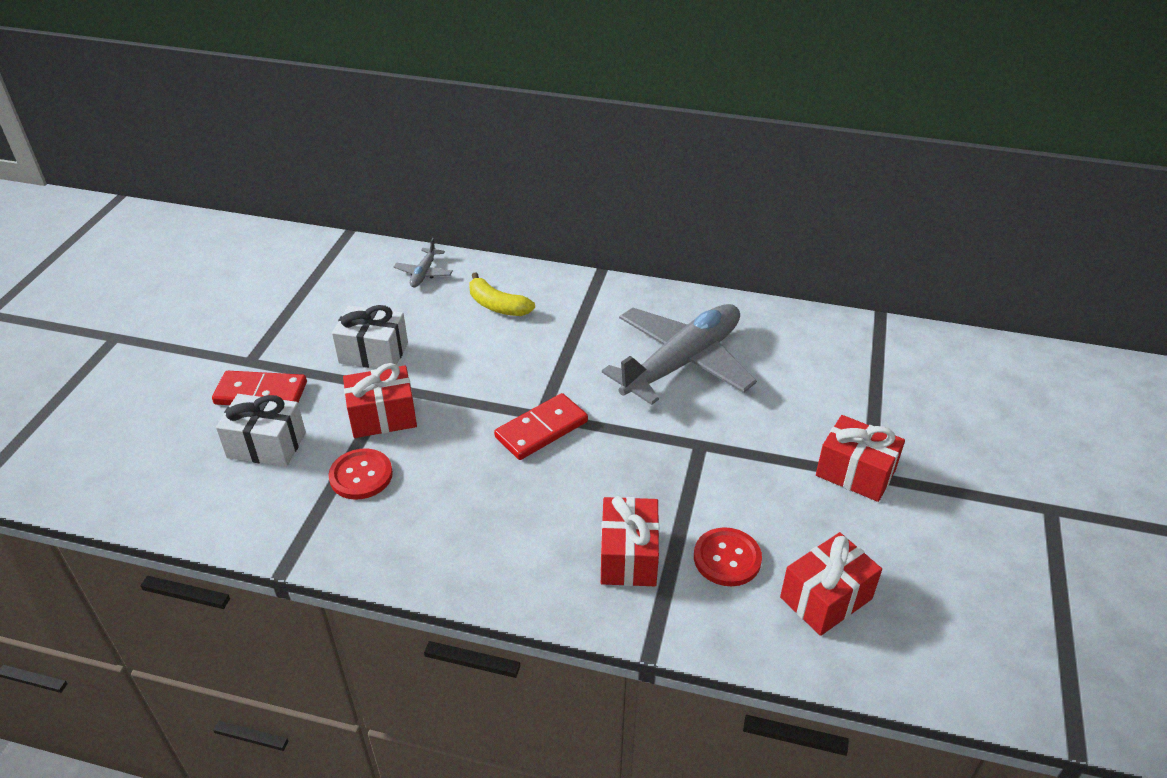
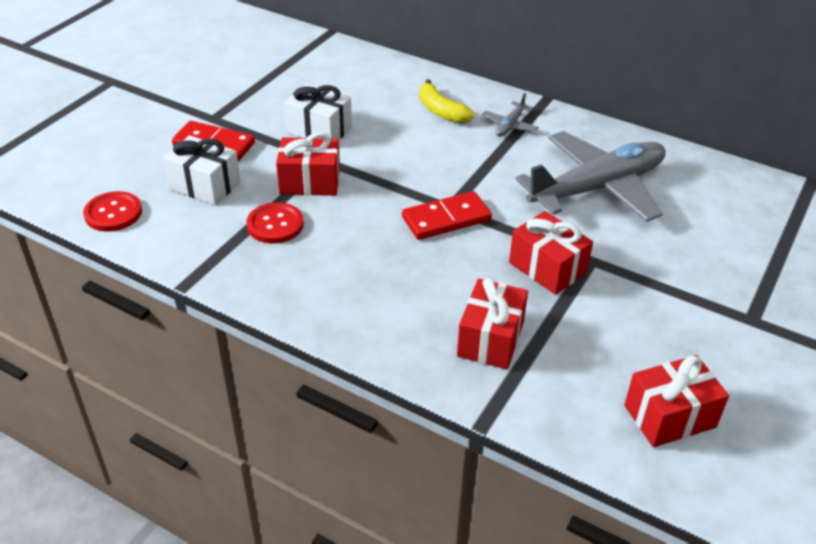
camera: 15 degrees right, 0 degrees up
(424, 273) = (384, 74): grey plane -> grey plane (510, 125)
(727, 558) = (583, 361): red button -> red button (113, 213)
(855, 473) = (737, 314): red gift -> red gift (547, 268)

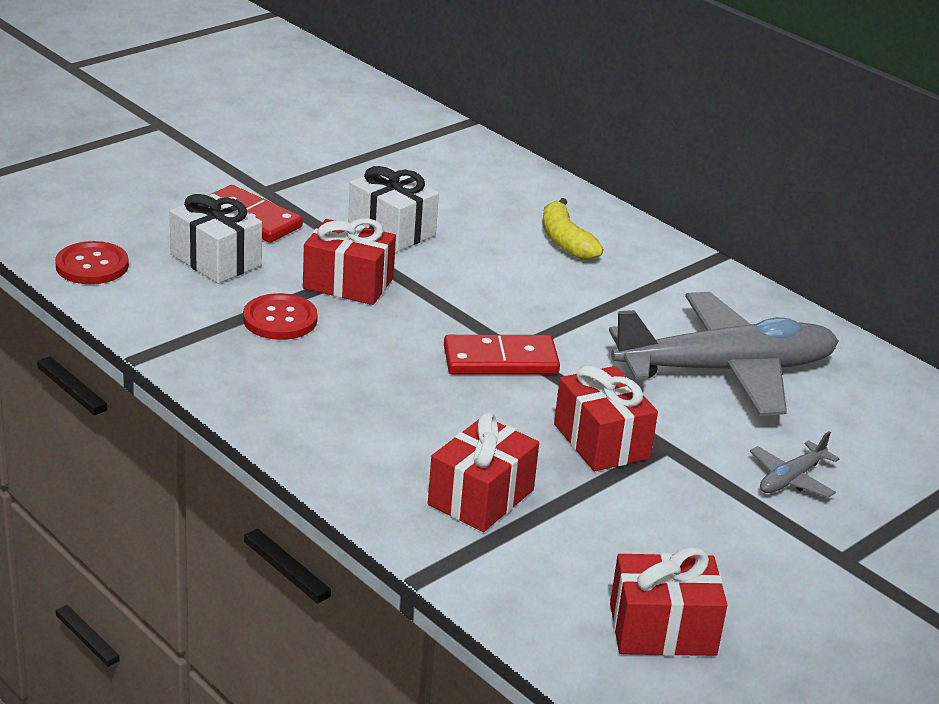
camera: 15 degrees right, 10 degrees down
(510, 125) = (649, 276): grey plane -> grey plane (791, 479)

